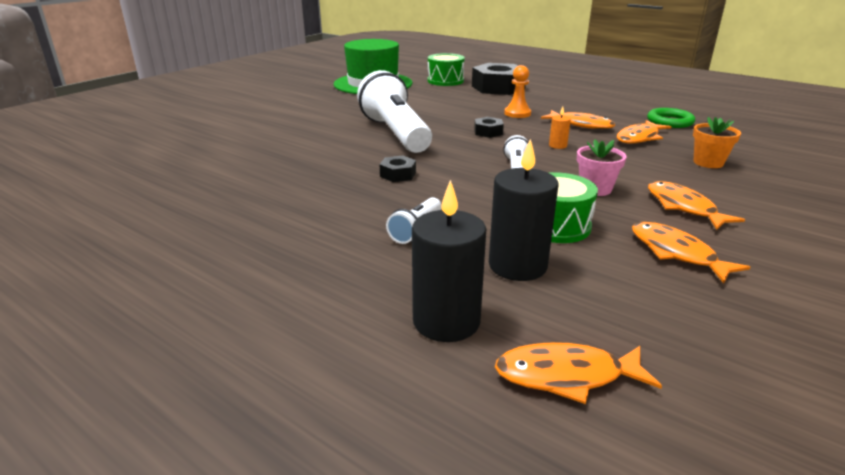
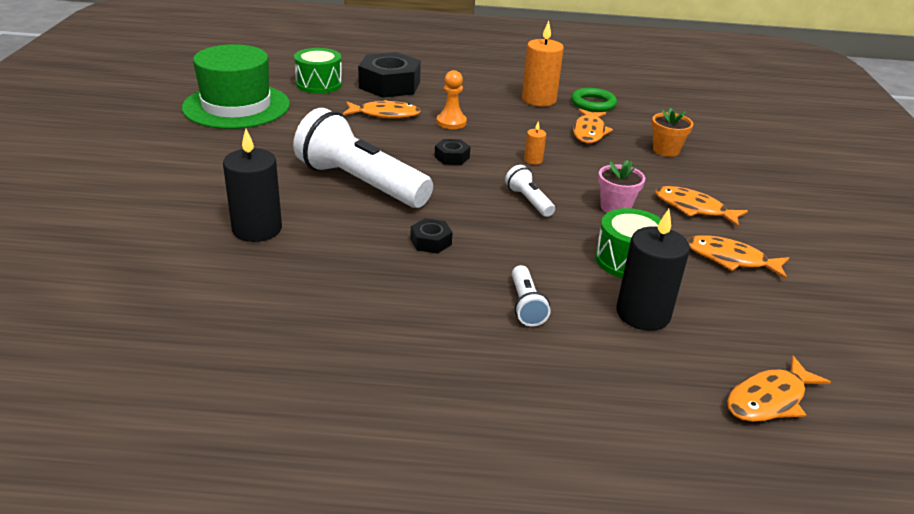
camera: 35 degrees left, 5 degrees up
(446, 321) = (652, 389): black candle -> black candle (257, 229)
(581, 125) = (525, 125): orange fish -> orange fish (385, 114)
(617, 112) = (539, 99): none -> orange candle

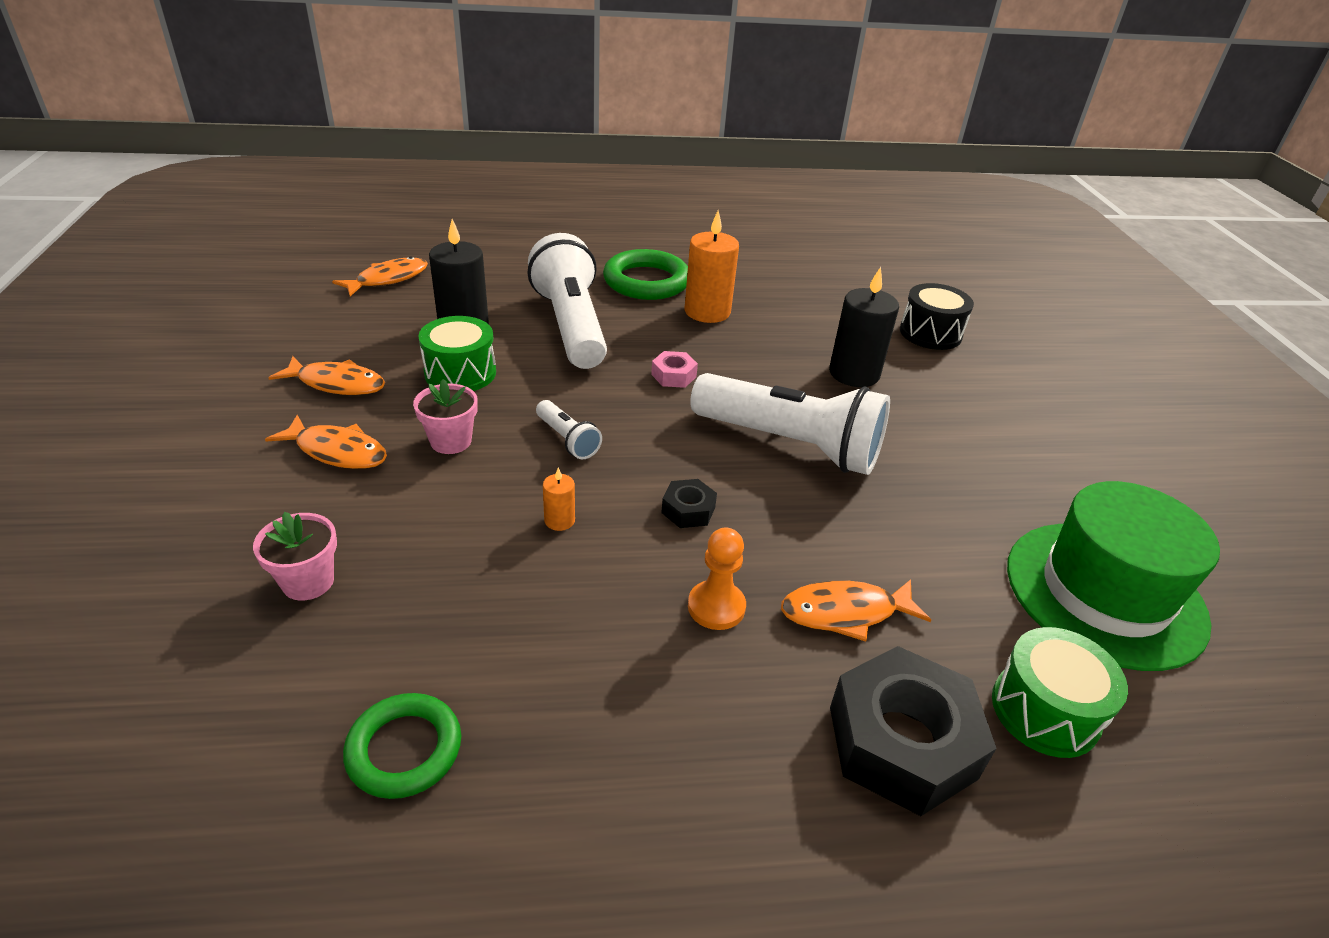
camera: 170 degrees right, 5 degrees up
(124, 264) = (930, 333): none -> black drum
(422, 371) = (646, 281): none -> green ring
(431, 241) = (673, 375): black nut -> pink nut
(526, 305) = (571, 326): white flashlight -> white flashlight, size x2.27
(539, 99) = (540, 742): orange candle -> orange candle (707, 312)
(589, 132) = (445, 619): orange fish -> none
(666, 150) = (308, 582): orange flower pot -> pink flower pot

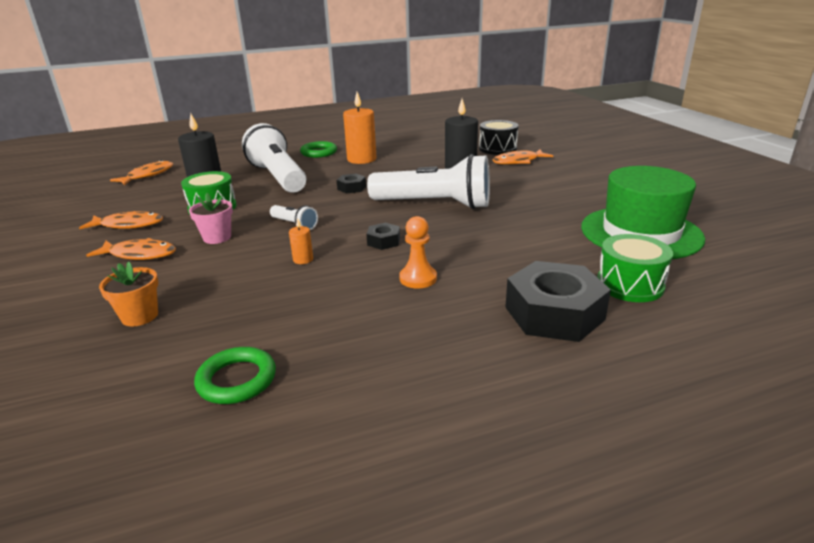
camera: 10 degrees left, 10 degrees down
(308, 582) = (140, 316): pink flower pot -> orange flower pot
(646, 281) = (319, 152): green ring -> green ring, size x0.66
(673, 375) = (351, 188): pink nut -> black nut
(845, 613) = (497, 267): orange fish -> orange fish (518, 161)

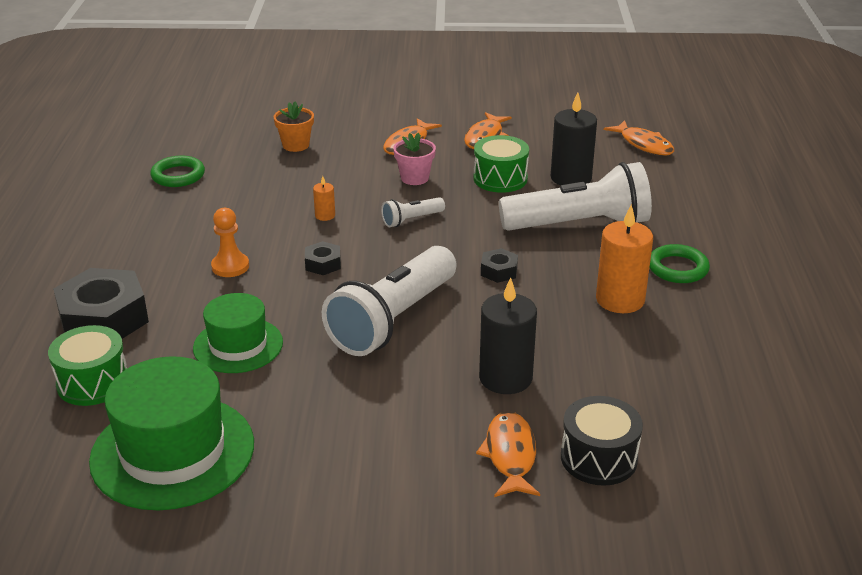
camera: 110 degrees right, 5 degrees up
(517, 243) = (238, 345): none -> green hat

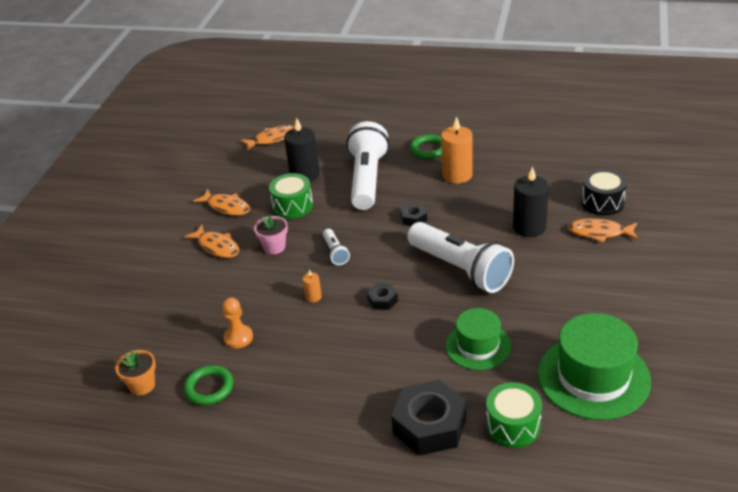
camera: 75 degrees left, 5 degrees up
(230, 266) = (372, 351): orange pawn -> orange pawn (238, 337)
(296, 145) = (188, 311): orange flower pot -> orange flower pot (142, 385)

